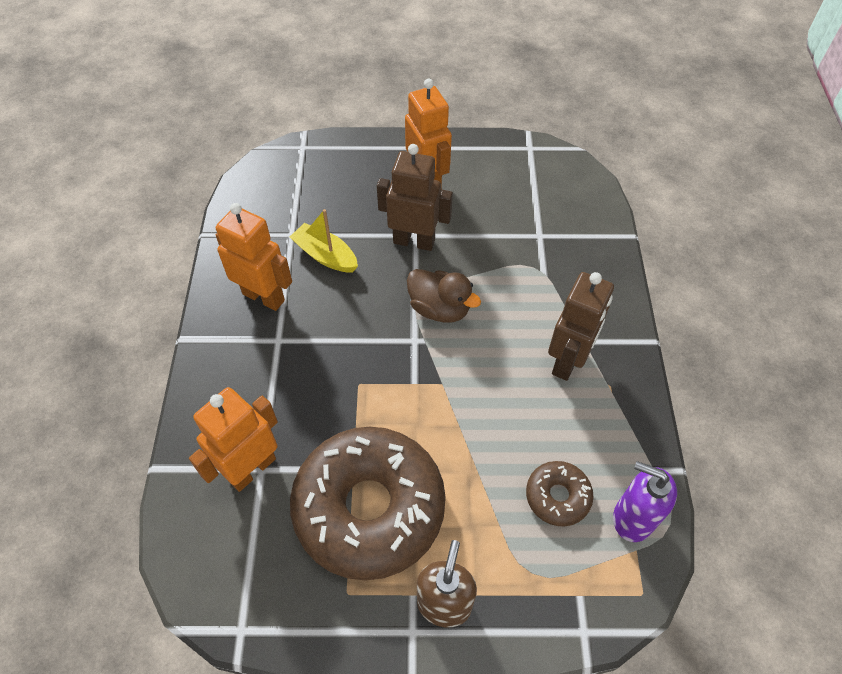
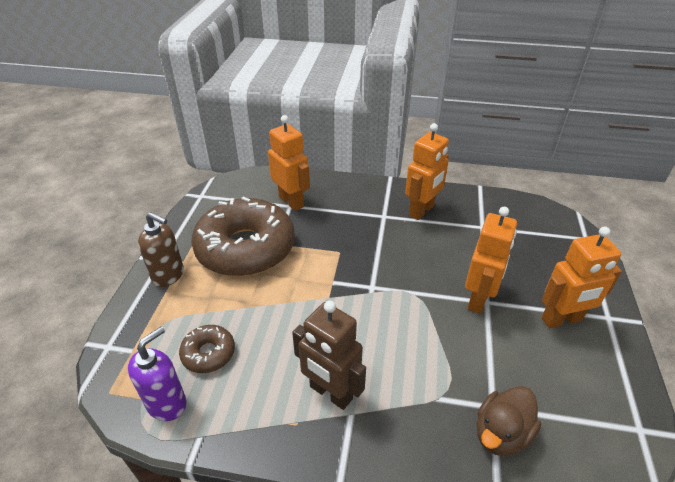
camera: 100 degrees right, 15 degrees down
(325, 256) = (460, 243): yellow boat -> none
(414, 241) = (478, 299): brown robot -> orange robot
(439, 309) = (401, 306): brown duck -> brown duck (501, 433)

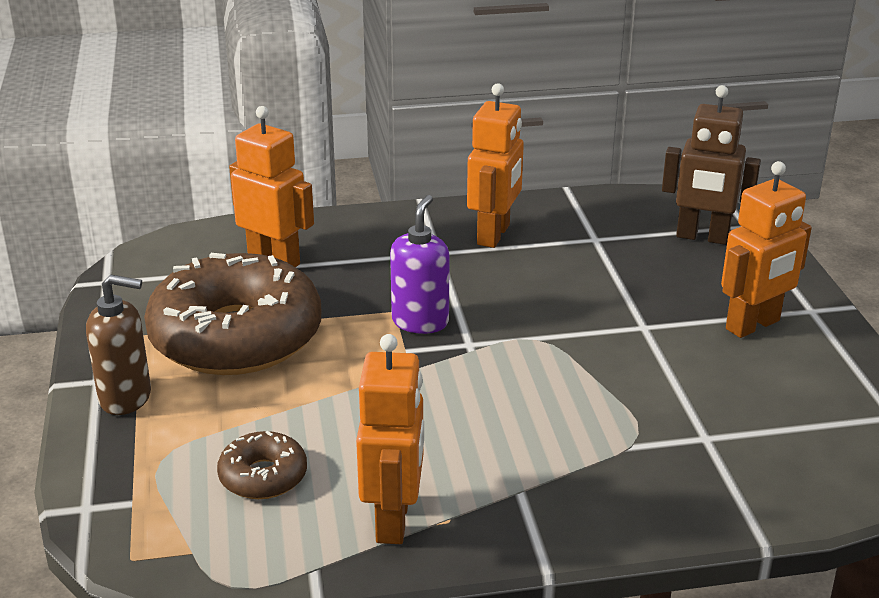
camera: 20 degrees left, 10 degrees down
(167, 403) = (237, 547): purple soap dispenser -> purple soap dispenser (420, 322)
(330, 393) = (478, 476): brown robot -> brown robot (702, 237)
(478, 299) = (631, 326): orange robot -> orange robot (394, 520)
(501, 433) = (729, 461): brown duck -> none

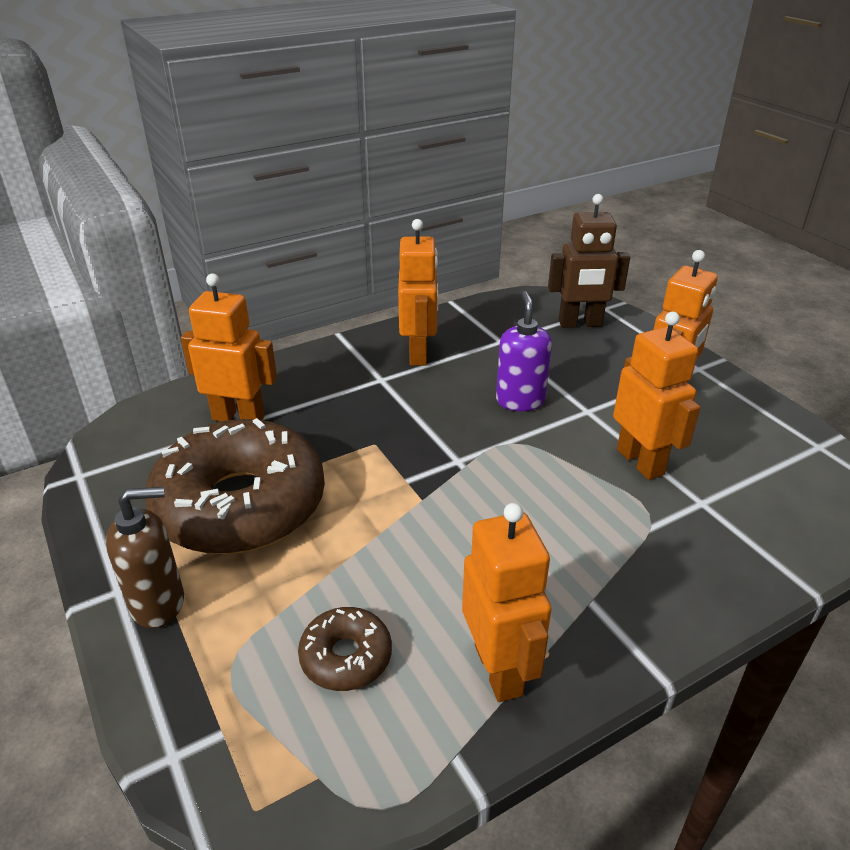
camera: 20 degrees left, 5 degrees up
(420, 322) = (403, 449): purple soap dispenser -> purple soap dispenser (520, 400)
(666, 386) = (640, 462): none -> orange robot

